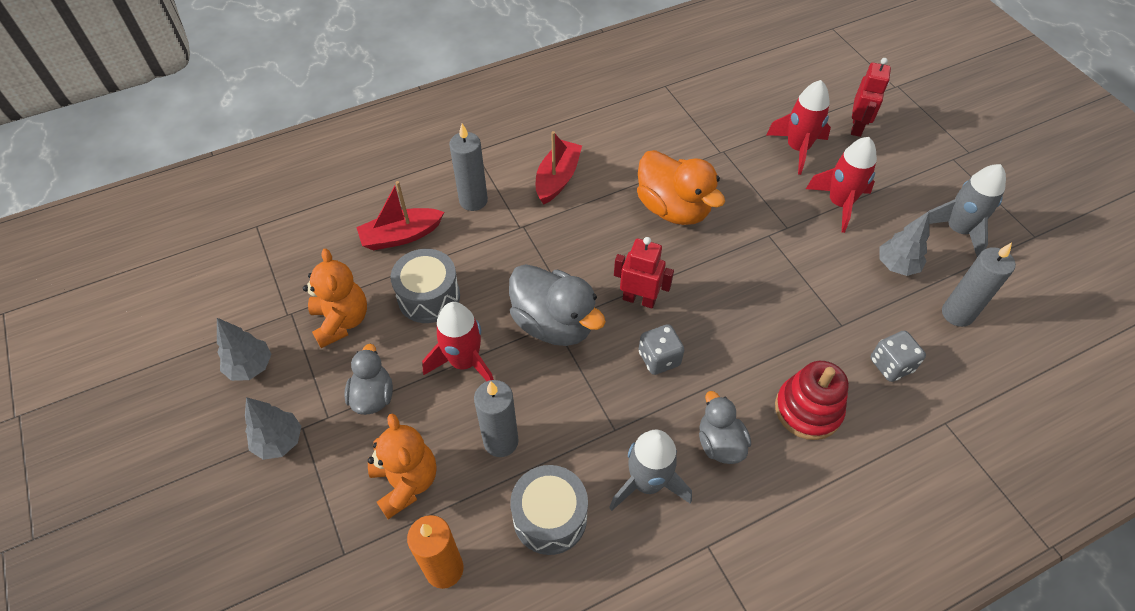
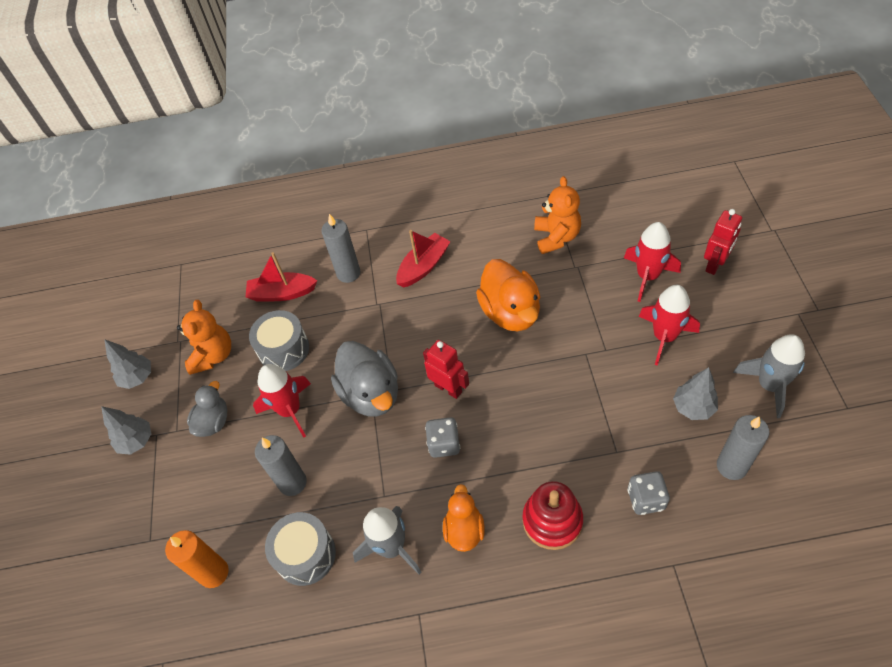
camera: 25 degrees right, 0 degrees up
(406, 482) = (212, 497): orange teddy bear -> orange teddy bear (556, 237)
(719, 443) = (464, 530): grey duck -> orange duck

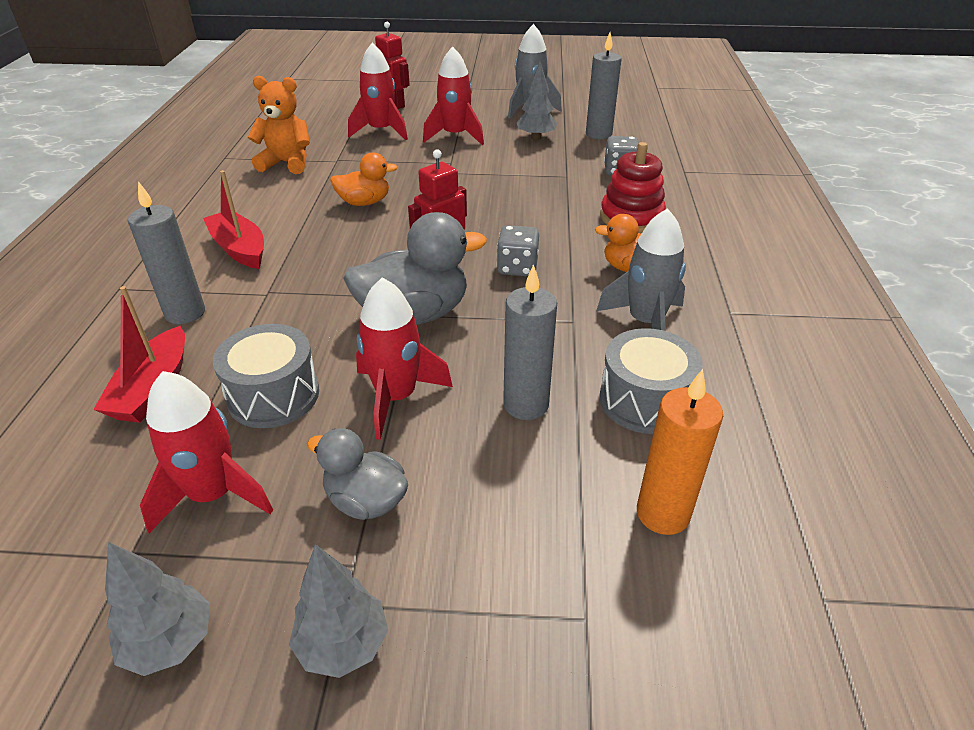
camera: 85 degrees left, 15 degrees down
(213, 355) = (213, 494): orange teddy bear -> red rocket
(510, 312) = (364, 202): orange duck -> orange duck, size x0.60

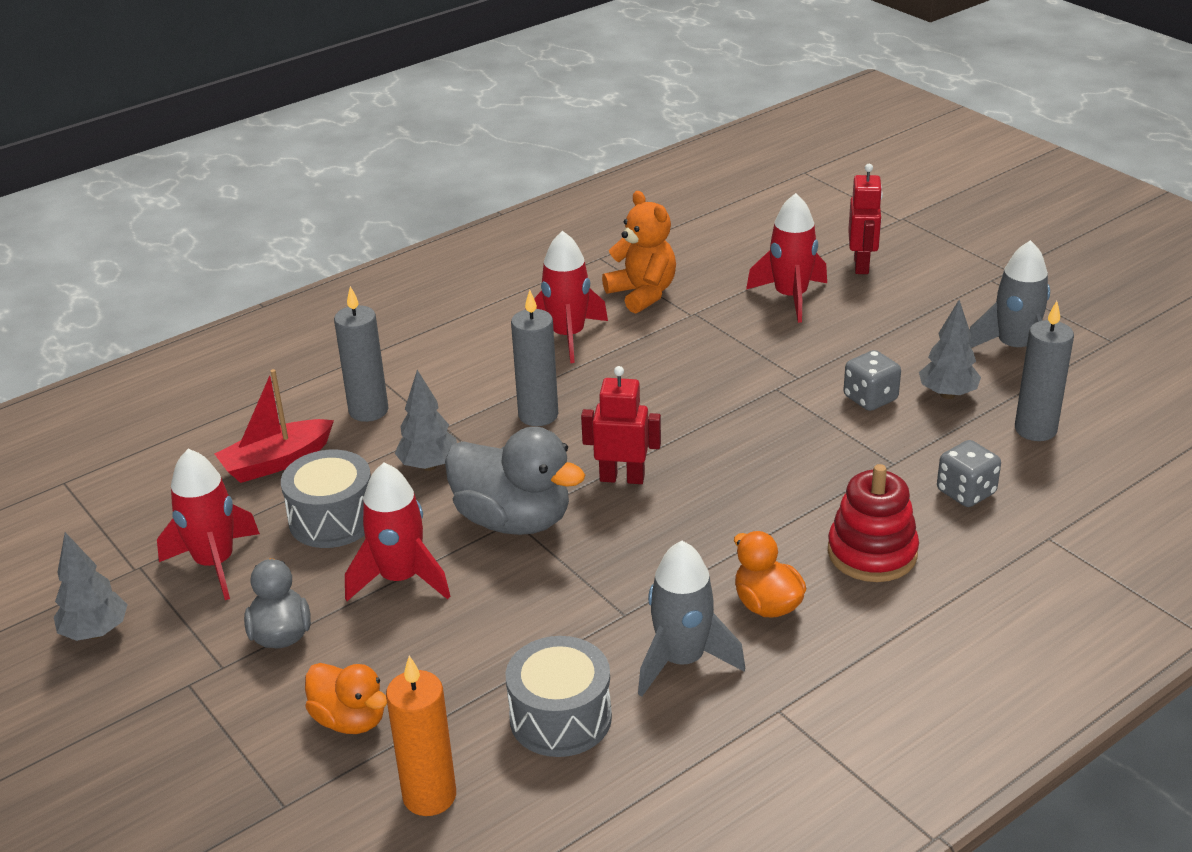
camera: 50 degrees right, 5 degrees down
(239, 249) = (479, 371): red boat -> none
(343, 645) = (158, 704): grey tree -> grey tree (428, 465)
(364, 202) = (643, 380): orange duck -> orange duck (350, 720)
(455, 136) = (859, 344): red rocket -> red rocket (568, 336)
(517, 268) = (664, 533): grey dice -> grey dice (870, 398)
(526, 405) = (473, 652): grey candle -> grey candle (538, 415)

